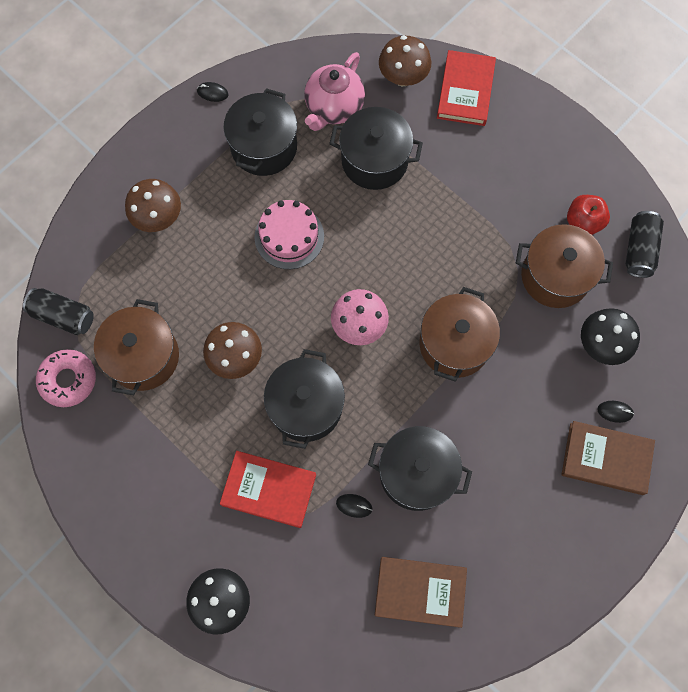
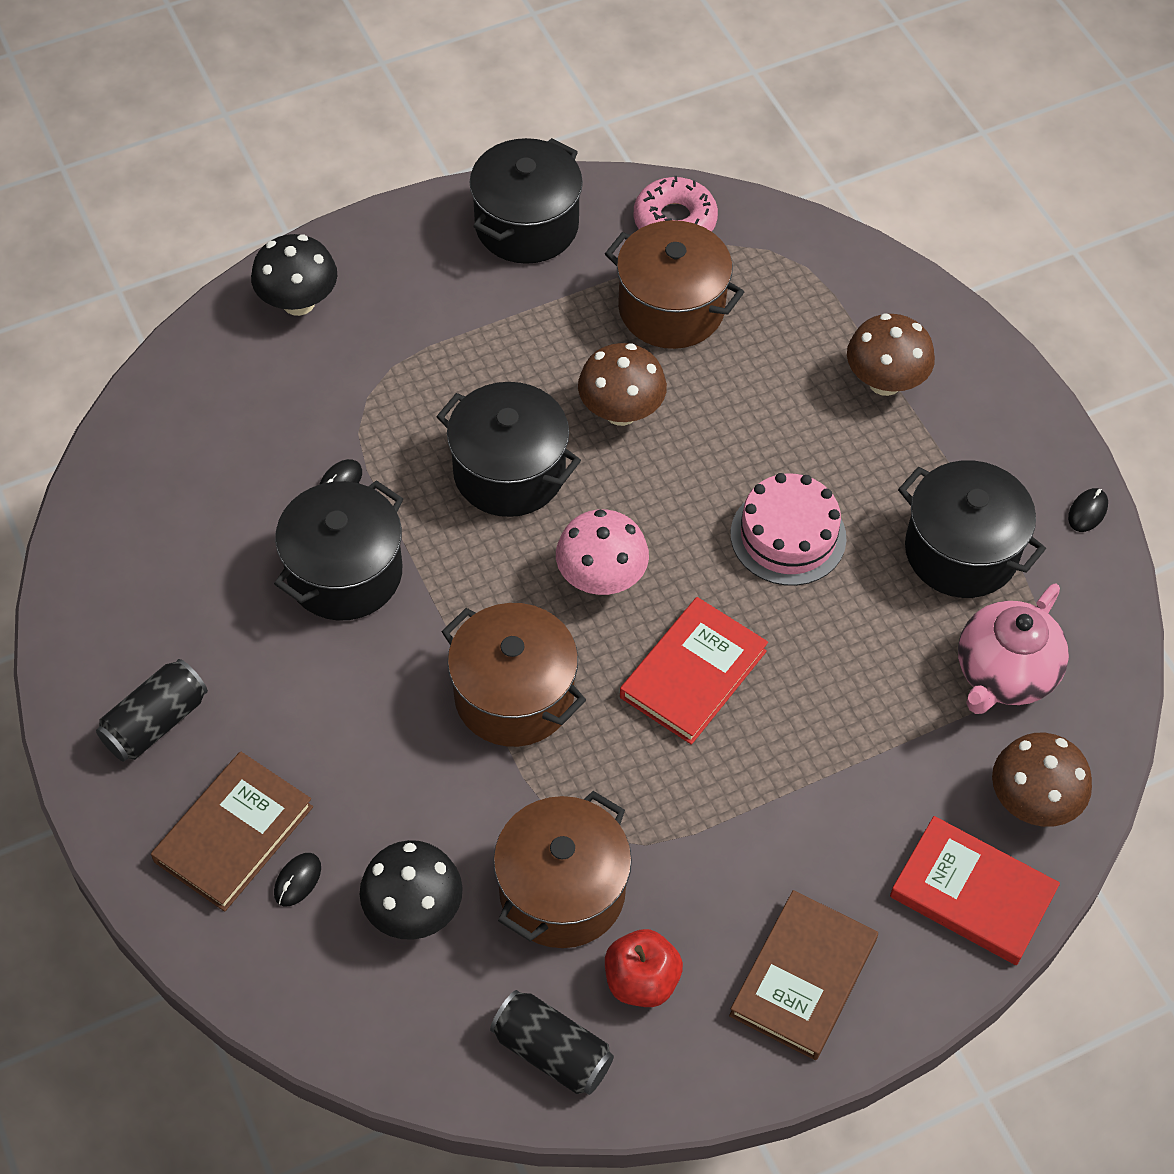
camera: 110 degrees right, 15 degrees down
(63, 316) = (772, 237): black can -> black can (156, 722)
(269, 489) = (414, 393): red book -> red book (693, 674)
(334, 107) = (1004, 674): pink teapot -> pink teapot turned 105 degrees counterclockwise
(374, 161) = (880, 699): black pot -> black pot (526, 225)
(420, 592) = (185, 519): brown book -> brown book (803, 977)

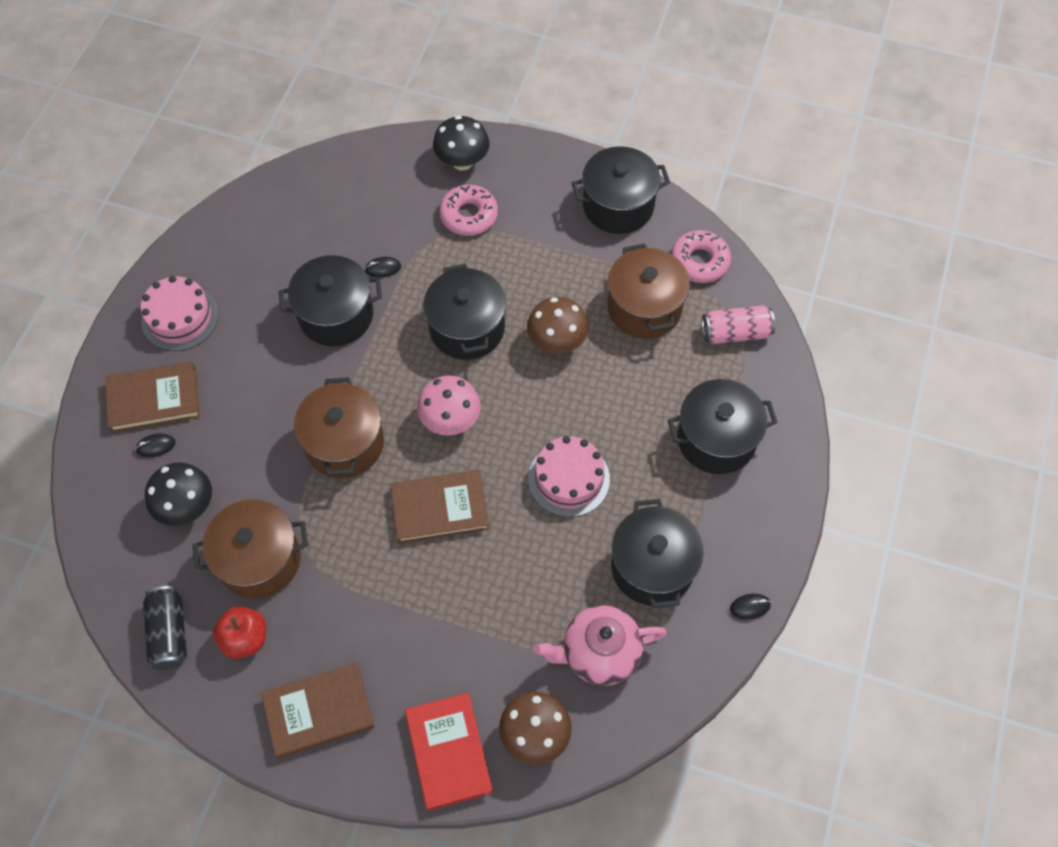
camera: 45 degrees right, 5 degrees up
(156, 722) = (180, 317): black can -> pink cake
(373, 354) = (469, 215): none -> pink donut
(693, 674) = (440, 509): red book -> brown book
(788, 265) = (735, 333): none -> pink can
(885, 382) = (716, 439): brown mushroom -> black pot

